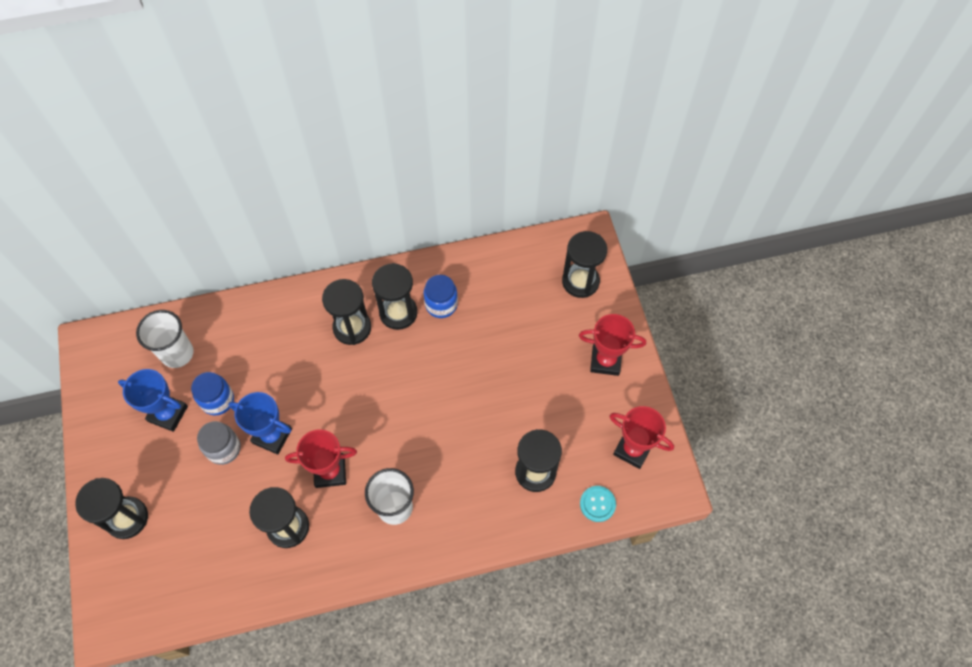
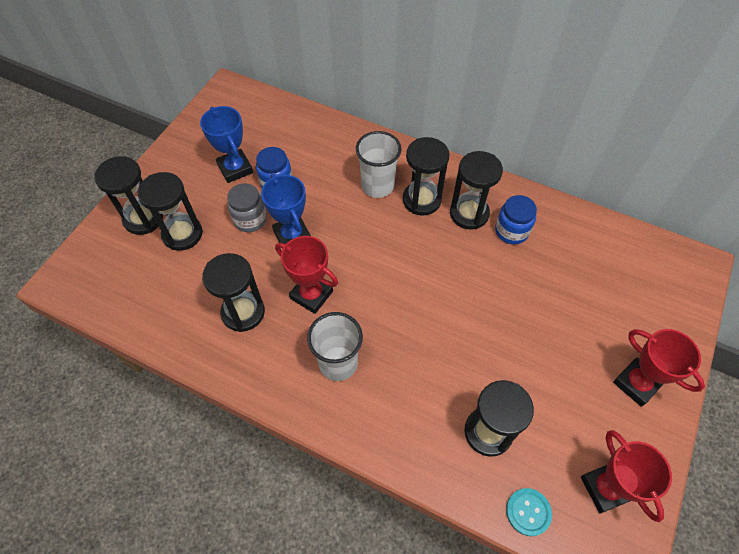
camera: 40 degrees right, 5 degrees down
(177, 353) = (278, 133): white cup -> white cup (377, 186)
(580, 281) = (661, 297): black hourglass -> black hourglass (182, 234)

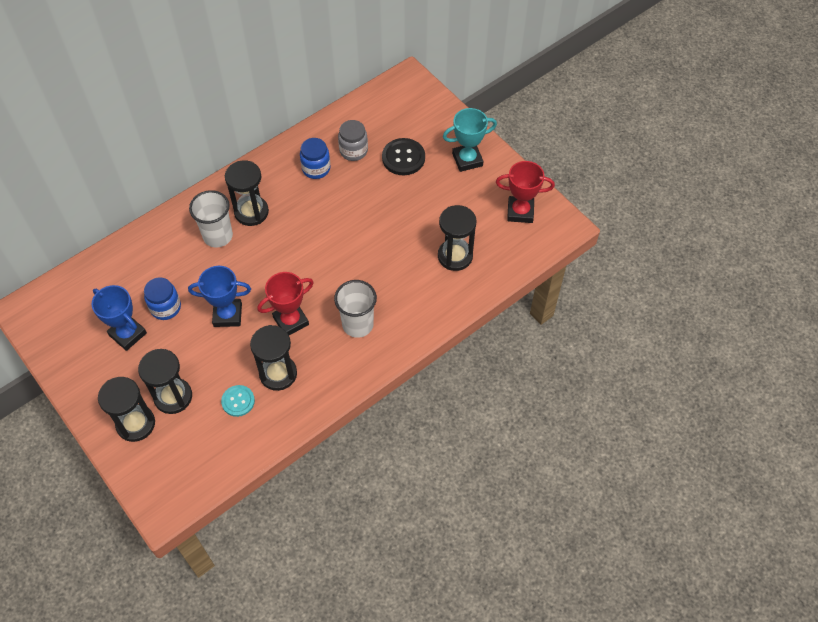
camera: 65 degrees left, 0 degrees up
(235, 169) = (127, 334): blue trophy -> blue trophy turned 45 degrees clockwise
(250, 219) = (191, 340): grey jar -> grey jar (353, 151)
(469, 213) = (284, 187): black hourglass -> none
(528, 512) = (514, 259): turquoise button -> turquoise button (238, 401)
(586, 310) = (403, 158): none -> black button
(636, 383) = (467, 160): red trophy -> turquoise trophy

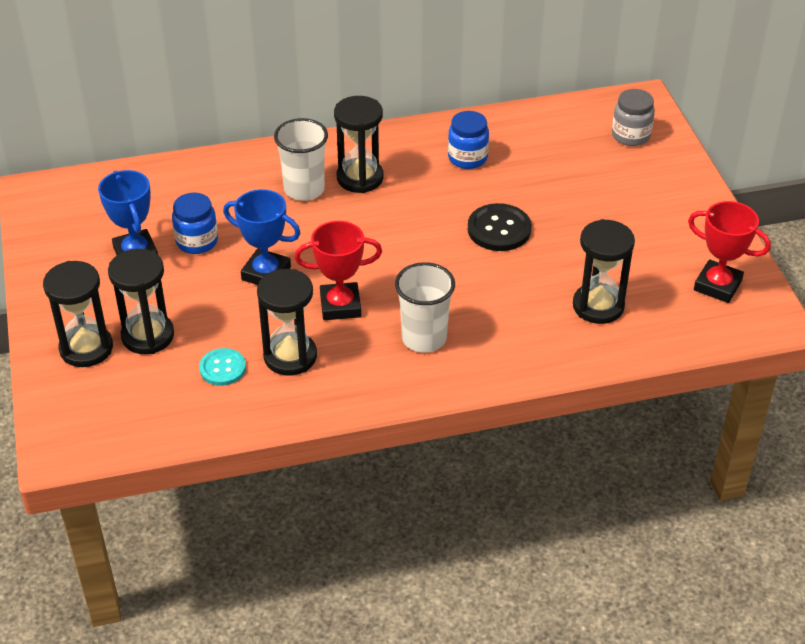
camera: 25 degrees right, 15 degrees down
(353, 151) = (526, 154): grey jar -> grey jar (631, 135)
(403, 158) = (588, 180): black button -> black button (499, 229)
(467, 160) = (674, 207): turquoise trophy -> none

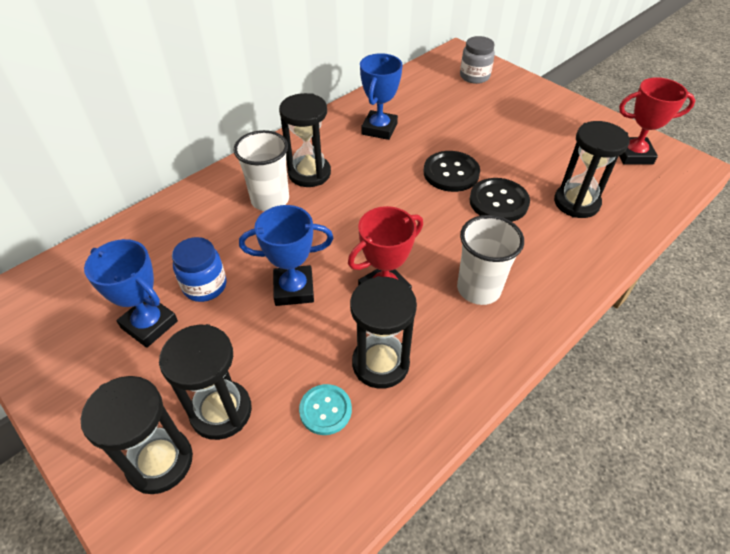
camera: 30 degrees left, 5 degrees up
(467, 158) = (379, 129): blue jar -> blue trophy
(519, 274) = (498, 202): none -> black button

